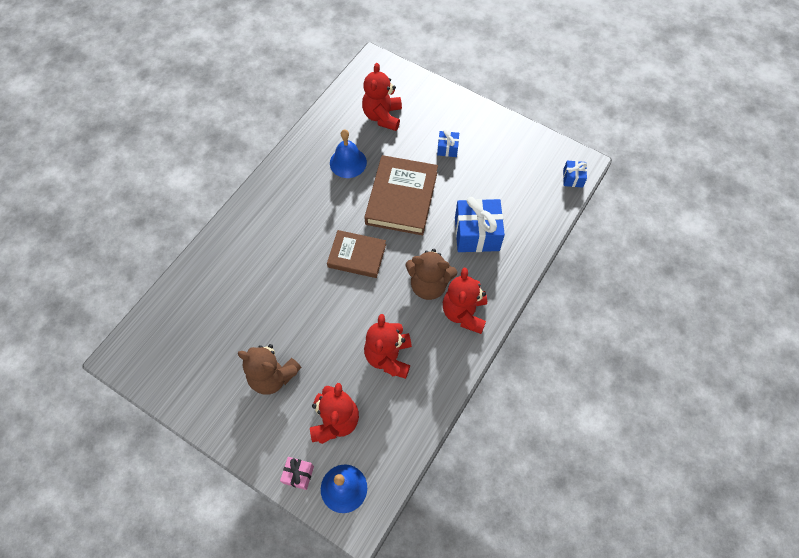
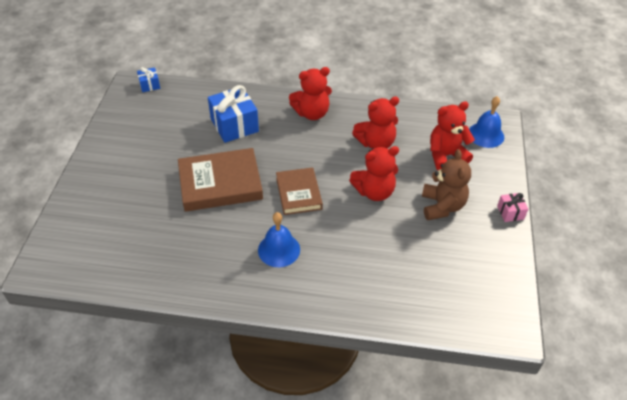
camera: 115 degrees left, 15 degrees down
(298, 474) = (498, 161): pink gift -> pink gift (510, 212)
(348, 162) = (195, 239): blue bell -> blue bell (279, 249)
(382, 116) = (121, 232): red teddy bear -> red teddy bear (374, 192)
(429, 285) = (299, 139): brown teddy bear -> none
(447, 148) = (147, 169): blue gift -> none

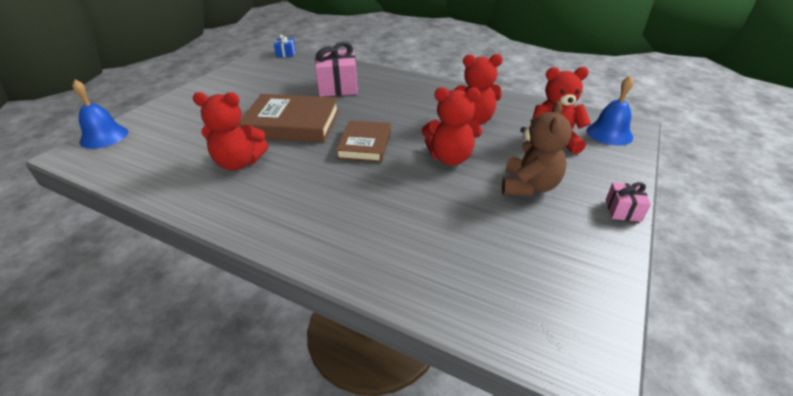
camera: 20 degrees right, 10 degrees down
(234, 125) = (338, 87): blue gift -> pink gift
(279, 249) = (309, 187): blue bell -> blue bell (104, 136)
(312, 113) = (418, 89): red teddy bear -> red teddy bear (239, 163)

